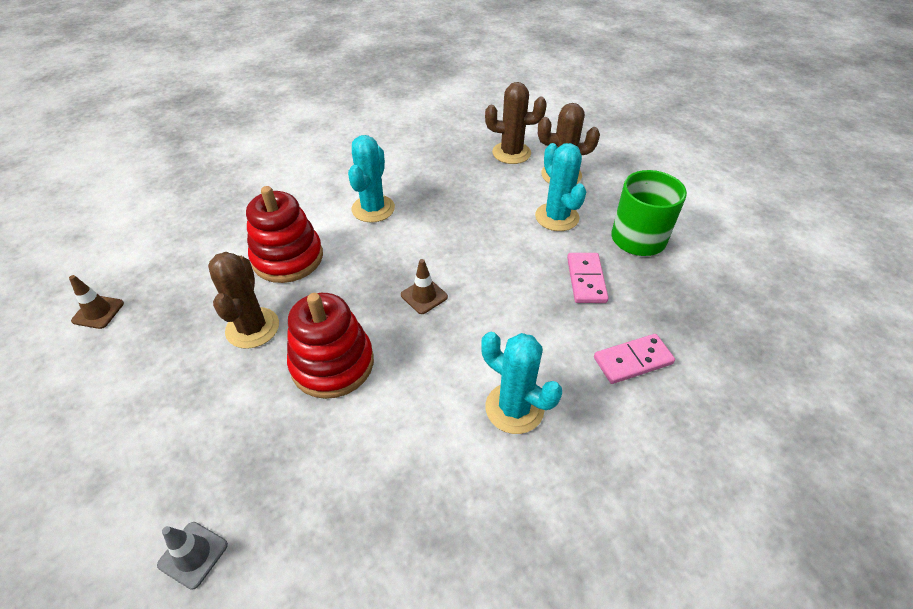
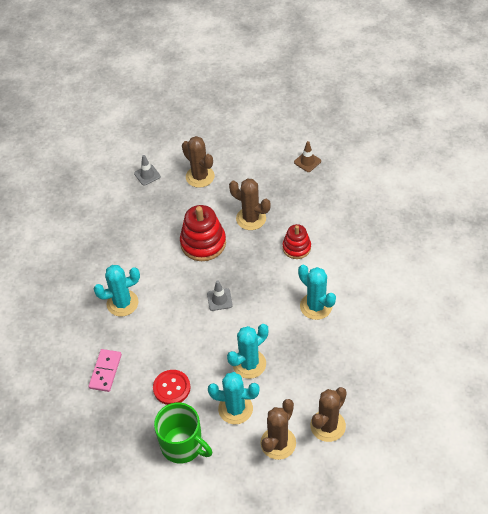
camera: 125 degrees right, 5 degrees up
(172, 448) = (200, 176): none -> brown cactus
(288, 258) = (296, 248): red stacking toy -> red stacking toy, size x0.62
(424, 296) = (219, 299): brown traffic cone -> grey traffic cone
(494, 229) = (249, 364): none -> turquoise cactus
(586, 280) = (171, 388): pink domino -> red button

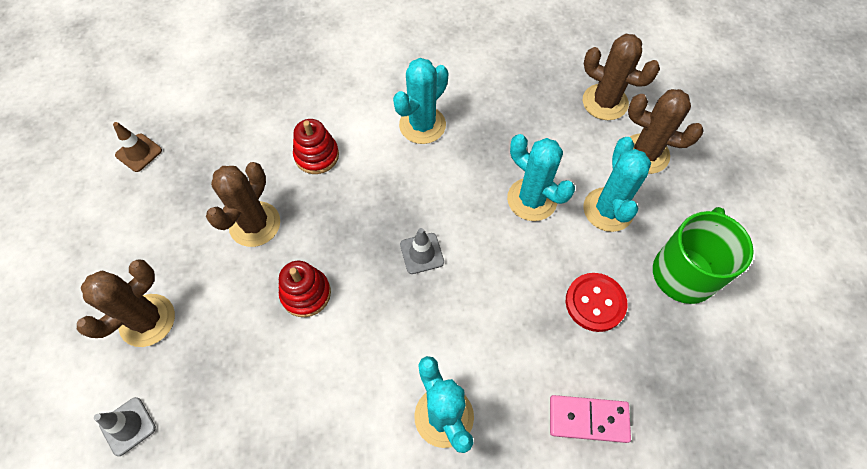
camera: 100 degrees left, 10 degrees up
(203, 243) = (306, 293): red stacking toy -> red stacking toy, size x0.62

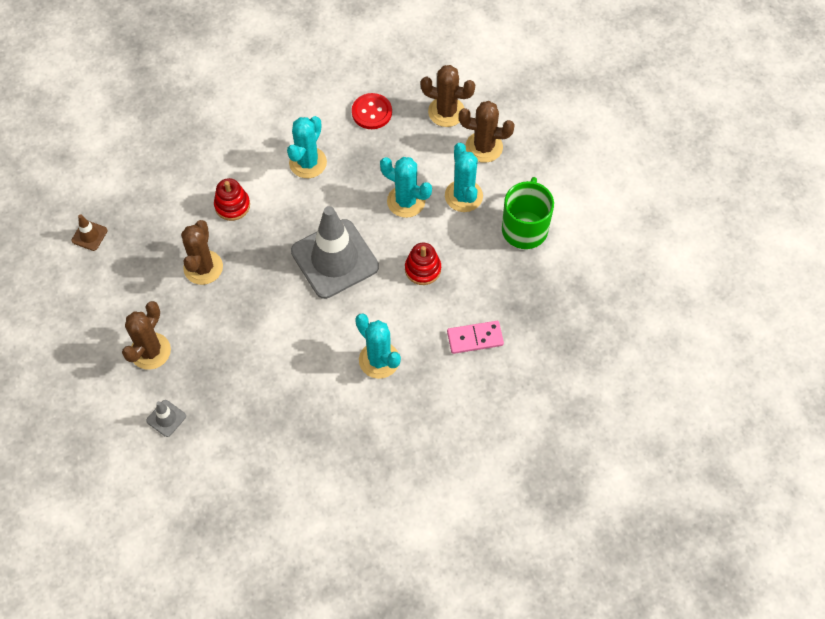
camera: 15 degrees left, 0 degrees up
(306, 293) = (259, 306): red stacking toy -> red stacking toy (423, 269)
(422, 253) = (334, 259): grey traffic cone -> grey traffic cone, size x2.44
(595, 303) = (466, 264): red button -> red button (372, 112)

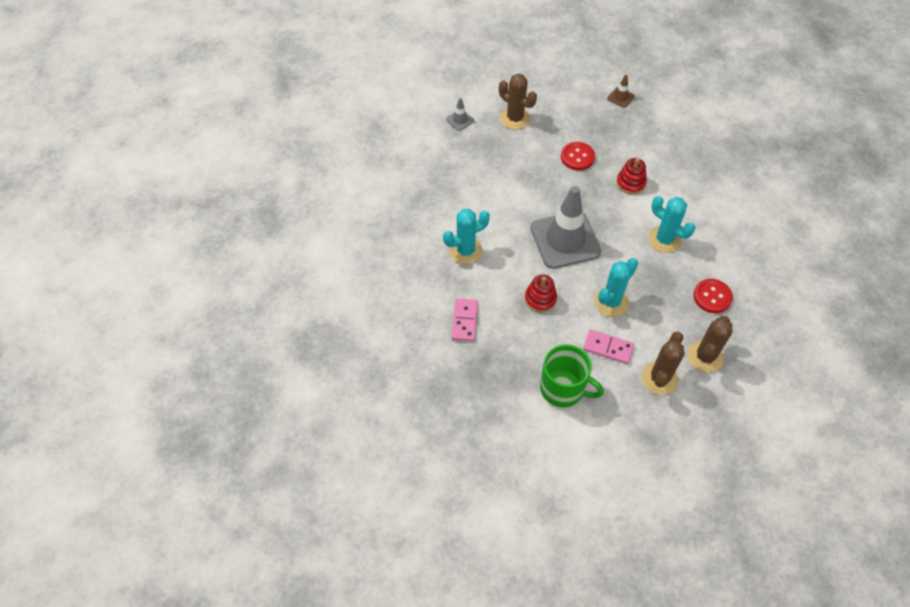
camera: 105 degrees right, 5 degrees down
(203, 267) = (577, 157): brown cactus -> red button
(463, 196) = (608, 348): turquoise cactus -> pink domino

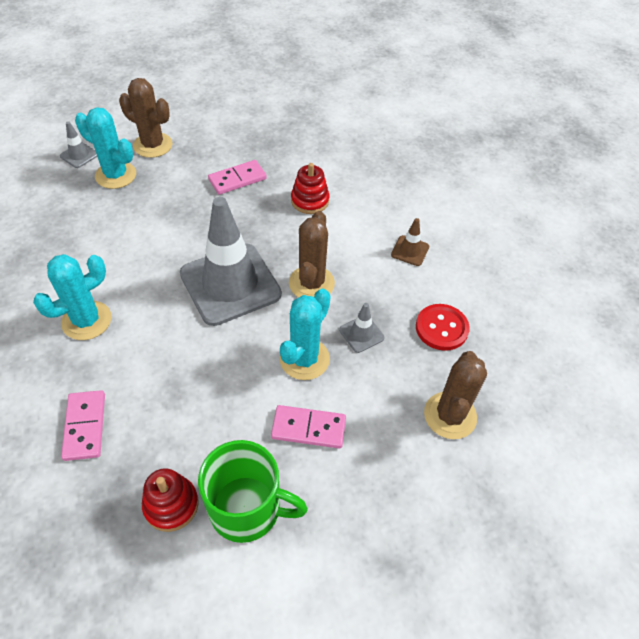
camera: 15 degrees left, 5 degrees down
(540, 299) = (201, 372): red stacking toy -> red stacking toy (171, 505)
(577, 157) = (237, 179): red button -> pink domino
(620, 97) = (284, 108): brown traffic cone -> brown traffic cone (410, 251)
(653, 291) = (361, 334): none -> grey traffic cone
(659, 378) = (391, 461): brown cactus -> brown cactus (311, 283)
(664, 239) = (364, 263): turquoise cactus -> turquoise cactus (116, 175)

